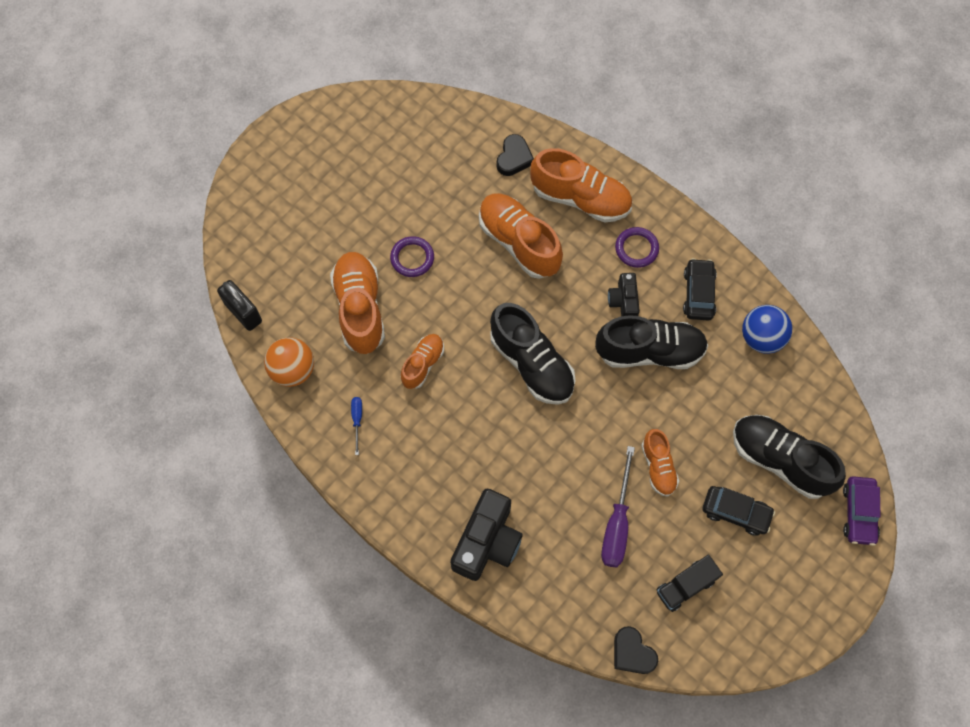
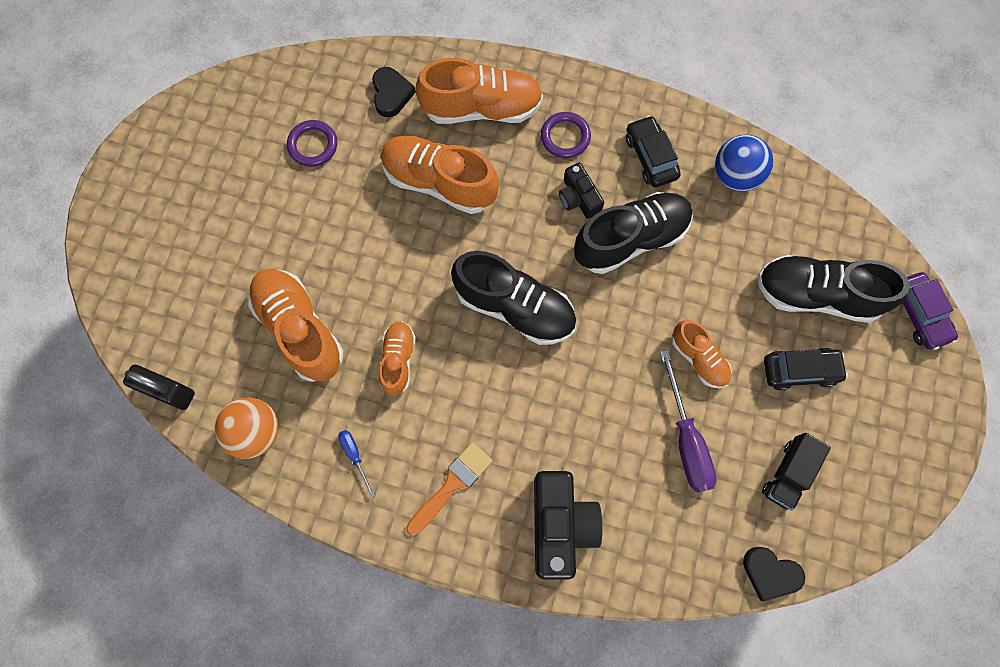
camera: 25 degrees left, 5 degrees up
(412, 258) = (332, 248): purple ring -> purple ring (313, 145)
(419, 475) = (452, 485): none -> orange brush

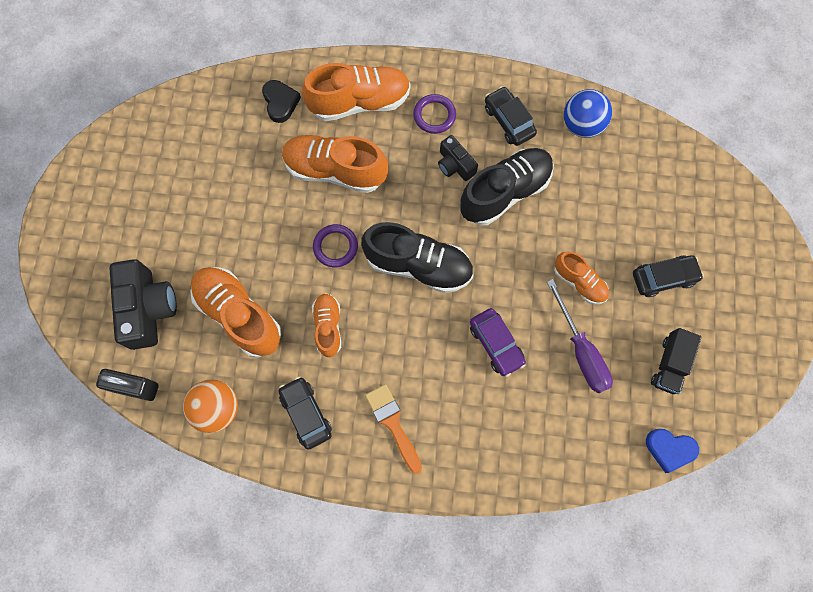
camera: 10 degrees left, 0 degrees up
(313, 145) = (221, 156): purple ring -> purple ring (335, 247)
(355, 456) = (306, 414): blue screwdriver -> black car
(452, 485) = (393, 424): orange brush -> orange brush turned 60 degrees counterclockwise
(560, 525) = (490, 441): black camera -> black camera (148, 308)
(770, 573) = (669, 449): black heart -> blue heart
(816, 295) = (665, 213): black shoe -> none
(919, 314) = (751, 215): purple car -> purple car (496, 344)

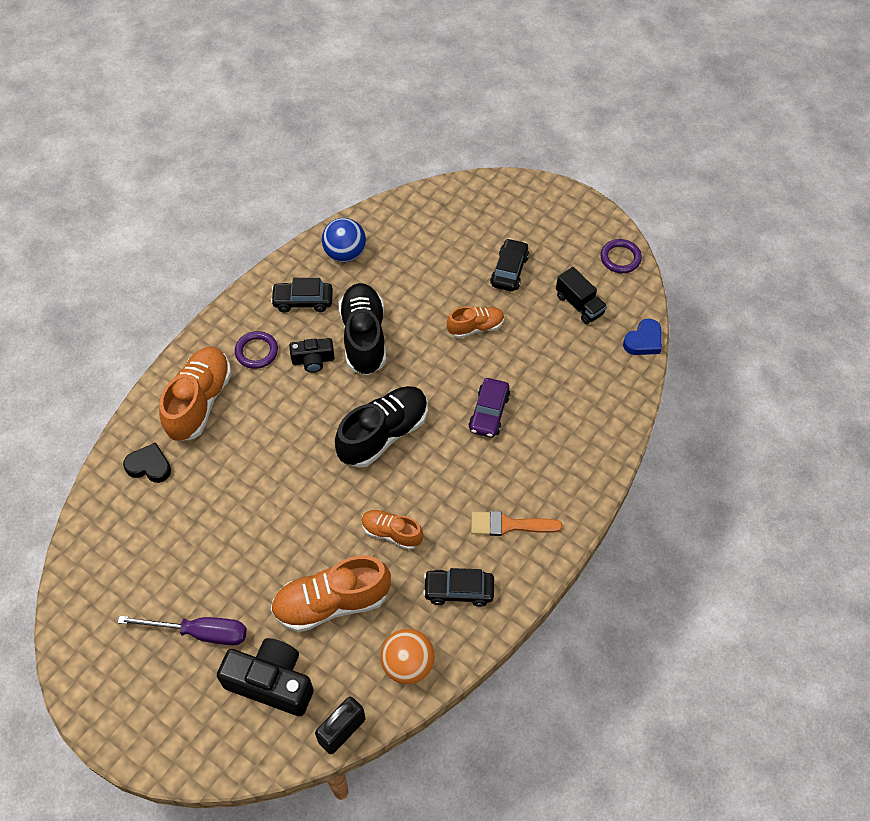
camera: 60 degrees left, 15 degrees down
(335, 171) = (250, 454): orange shoe -> none
(335, 247) = (322, 490): purple ring -> purple ring (620, 258)
(496, 344) = (489, 413): purple car -> purple car turned 105 degrees clockwise
(580, 351) = (532, 357): purple screwdriver -> purple screwdriver (200, 632)

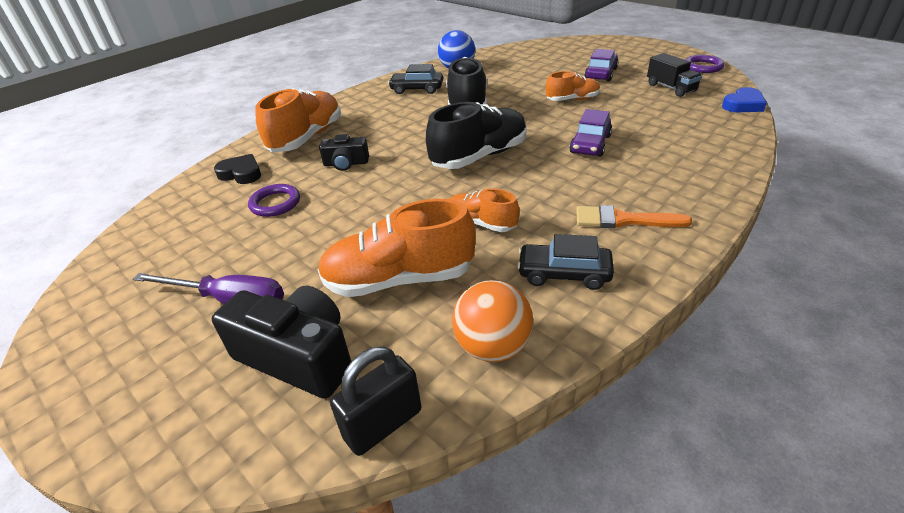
camera: 10 degrees right, 20 degrees down
(256, 351) = (369, 112): purple ring -> purple ring (275, 203)
(313, 360) = (418, 116): black camera -> black camera (346, 163)
(509, 270) = (601, 74): black car -> purple car

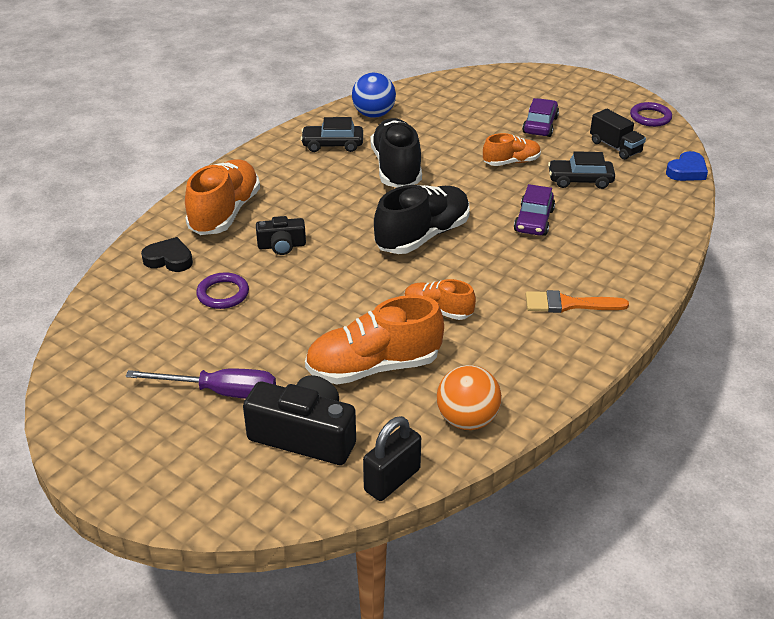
camera: 10 degrees left, 0 degrees up
(564, 274) = (519, 357): black car -> black car (580, 180)

